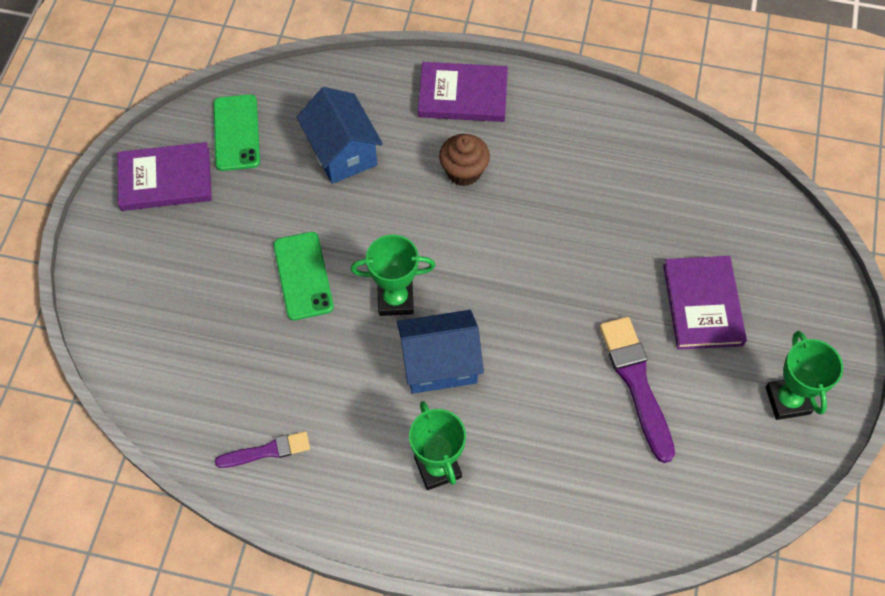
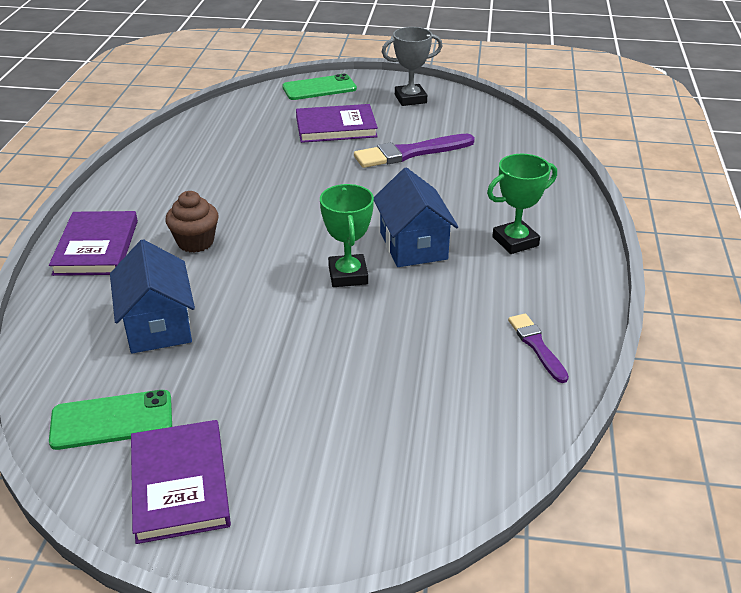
camera: 95 degrees left, 25 degrees down
(303, 276) = (325, 340): green phone -> green phone (319, 88)
(342, 152) = (158, 325): blue house -> blue house turned 75 degrees counterclockwise
(787, 400) = (410, 99): green trophy -> grey trophy

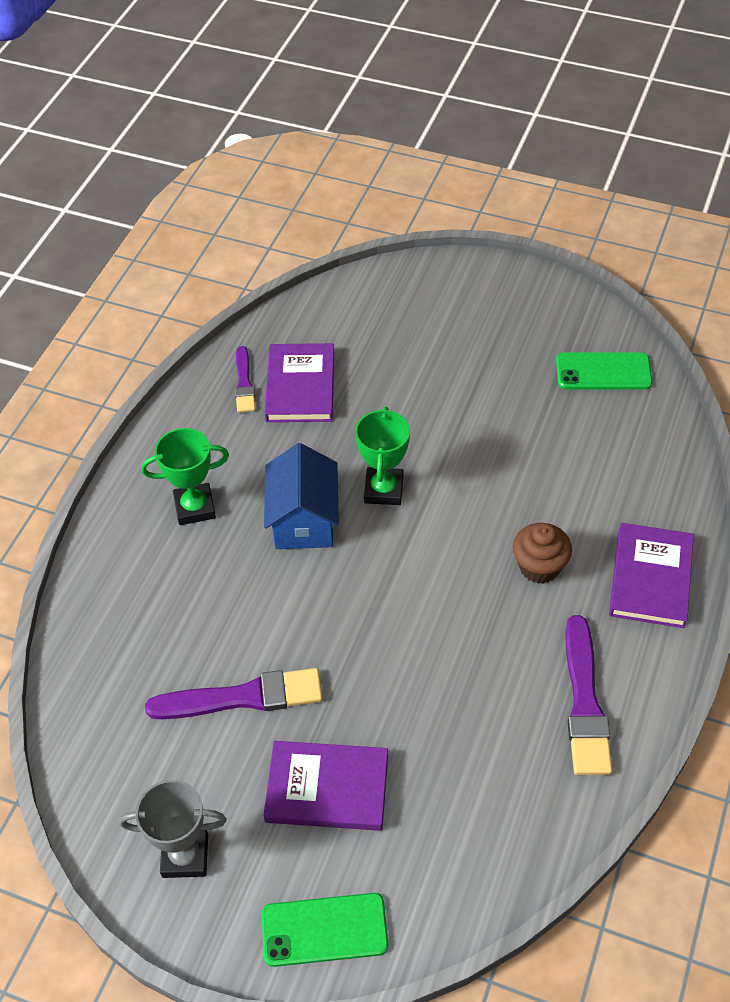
camera: 165 degrees left, 15 degrees up
(158, 325) = (573, 458): blue house -> none
(162, 178) = (584, 702): none -> purple brush
(180, 484) = (548, 317): purple book -> purple book (300, 386)

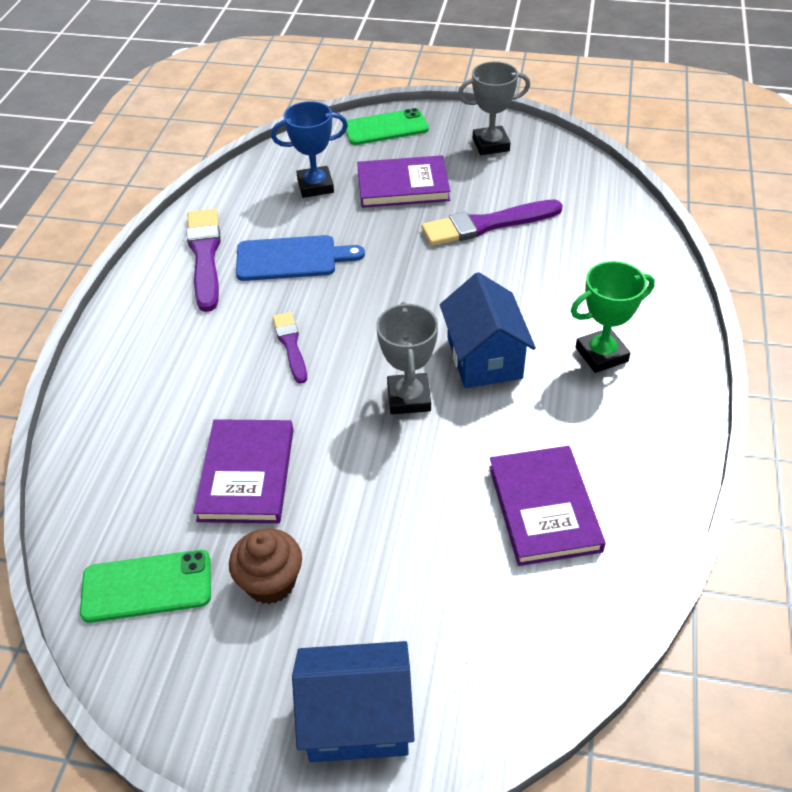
camera: 170 degrees right, 5 degrees down
(244, 383) = (617, 502): purple brush -> purple brush (291, 345)
(383, 490) = (409, 398): green trophy -> grey trophy
(443, 809) = (315, 186): none -> blue trophy
(460, 285) = (357, 719): none -> blue house
(482, 680) = (291, 258): none -> blue cutting board
(539, 567) = (240, 348): brown cupcake -> brown cupcake (270, 582)
(650, 578) = (131, 352): purple book -> purple book (246, 474)

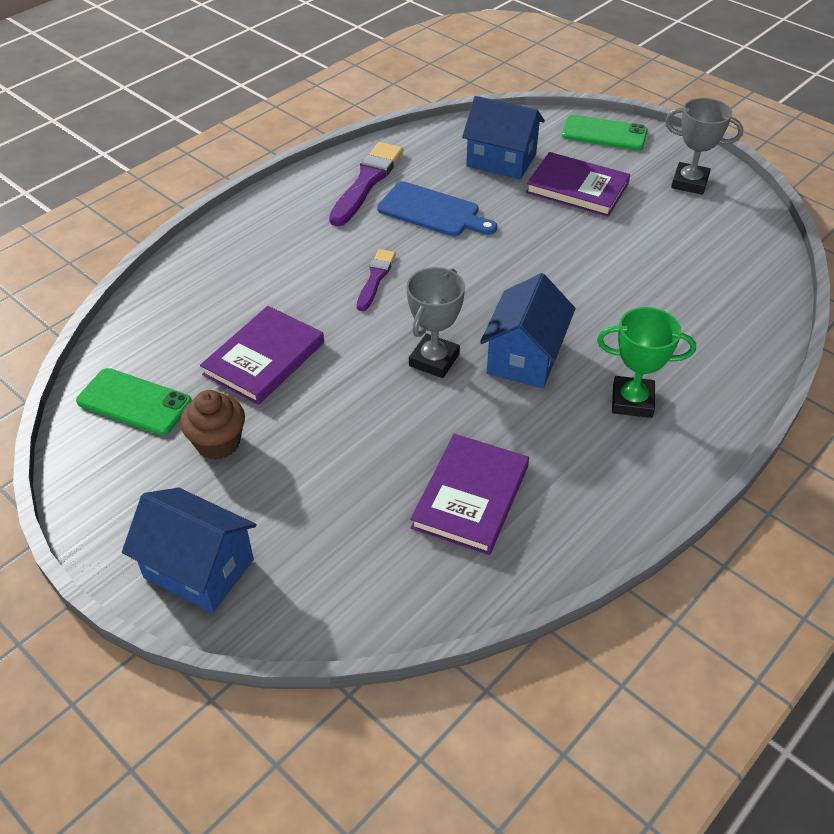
camera: 30 degrees right, 0 degrees up
(315, 186) = (501, 160): blue trophy -> blue house
(487, 224) = (625, 250): purple brush -> none

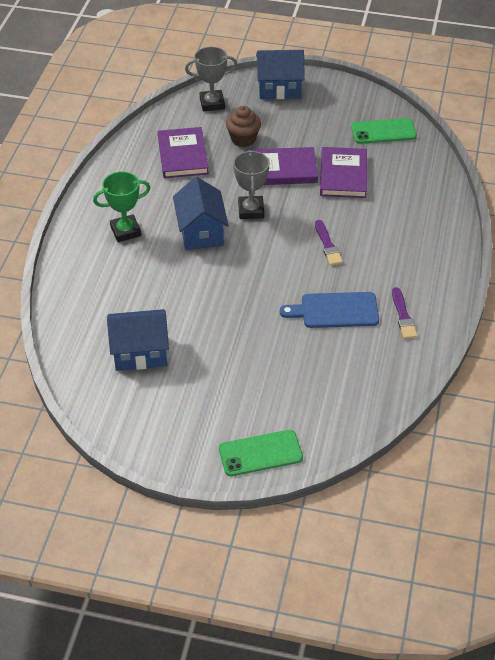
camera: 150 degrees right, 0 degrees up
(218, 443) = (323, 131): brown cupcake -> brown cupcake (243, 139)
(366, 182) = (403, 316): purple brush -> purple brush, size x0.59
(501, 160) = (323, 382): blue house -> blue house (140, 352)
(577, 188) = (247, 378): purple book -> purple book (283, 169)
(689, 182) = (162, 424): grey trophy -> grey trophy (212, 103)

